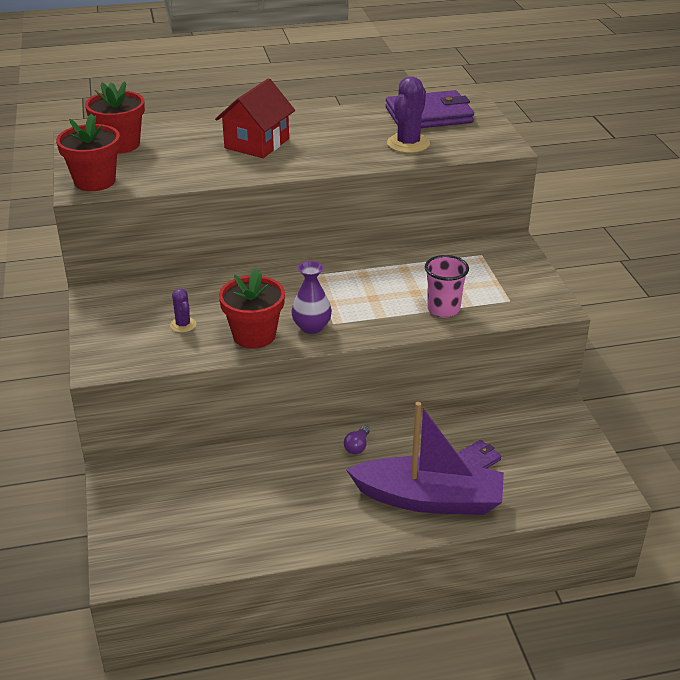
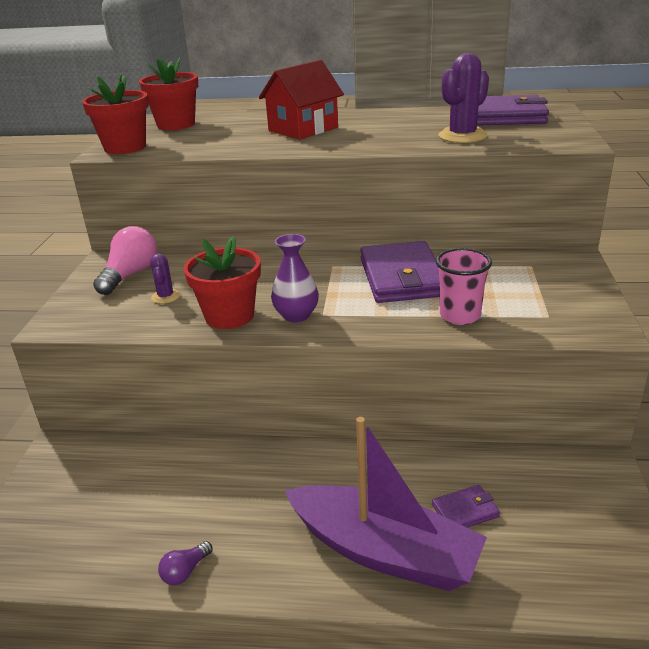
camera: 20 degrees right, 5 degrees down
(131, 307) = (130, 275): none -> pink light bulb
(357, 446) = (326, 464): purple light bulb -> purple light bulb (185, 571)
(381, 279) = (402, 277): none -> purple wallet

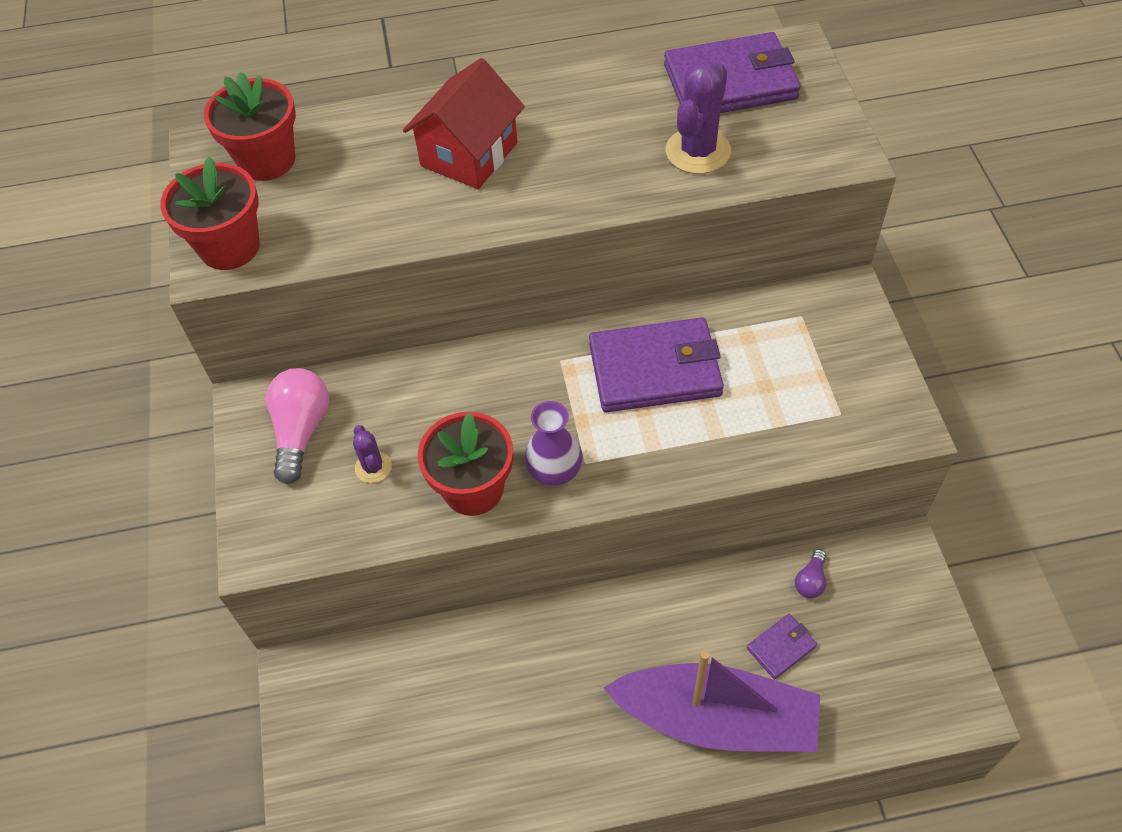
camera: 15 degrees left, 25 degrees up
(185, 571) = (528, 796): purple light bulb -> purple light bulb (810, 581)
(402, 277) = (655, 369): purple wallet -> purple wallet turned 75 degrees counterclockwise
(460, 316) = (744, 433): pink cup -> none

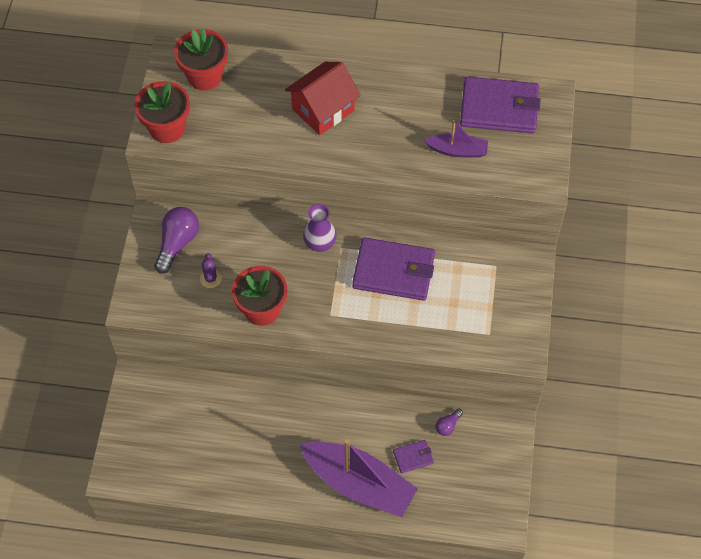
camera: 15 degrees right, 5 degrees up
(301, 431) = (177, 243): pink light bulb -> purple light bulb
(554, 471) = (311, 314): purple vase -> purple vase (320, 243)
(698, 151) = (457, 150): purple cactus -> purple boat

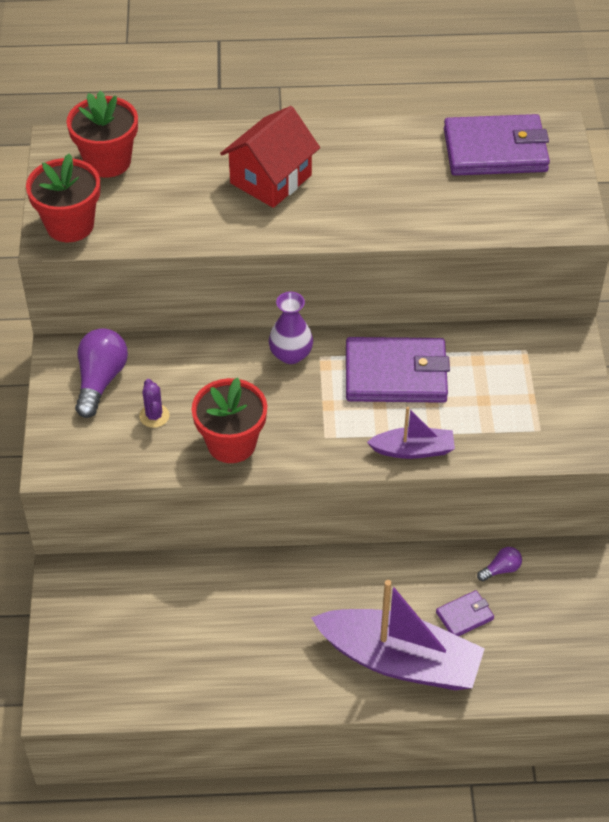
camera: 10 degrees left, 10 degrees down
(448, 425) = (501, 569): purple light bulb -> purple light bulb turned 150 degrees counterclockwise
(457, 150) = (456, 202): purple boat -> purple boat (413, 450)

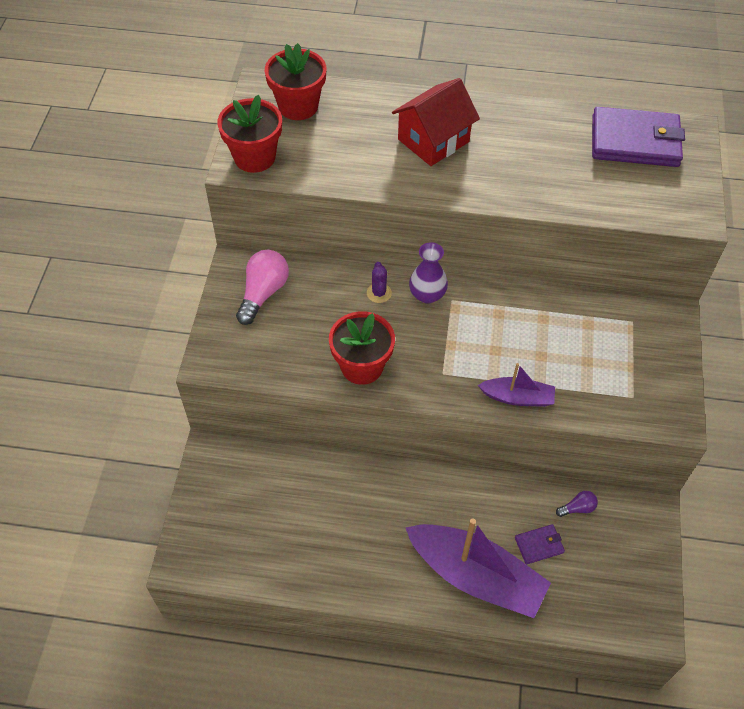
camera: 10 degrees right, 5 degrees up
(100, 380) = (263, 293): purple light bulb -> pink light bulb
(154, 416) = (301, 331): purple cactus -> purple cactus (379, 293)
(396, 374) = (514, 326): purple wallet -> none

